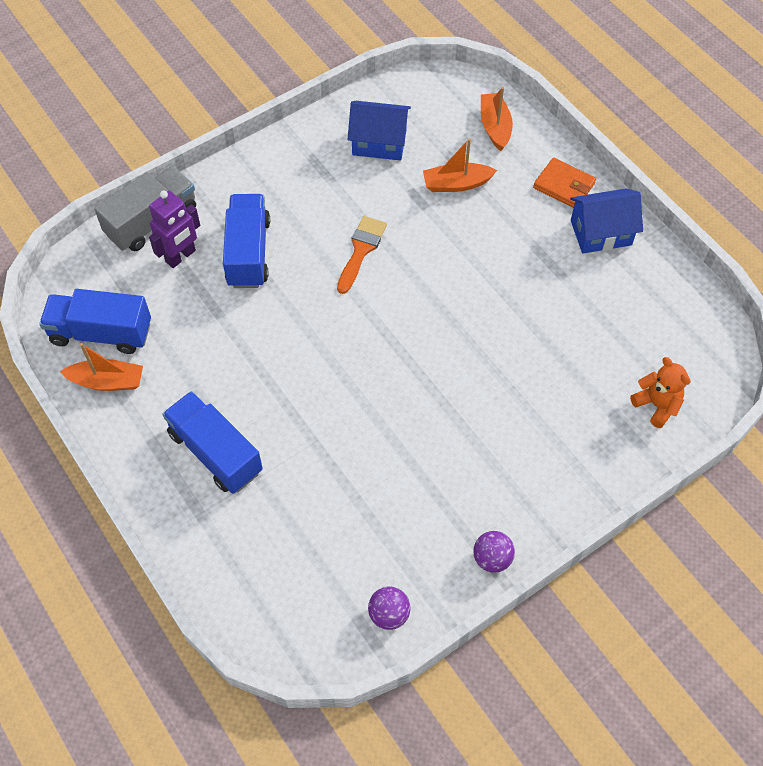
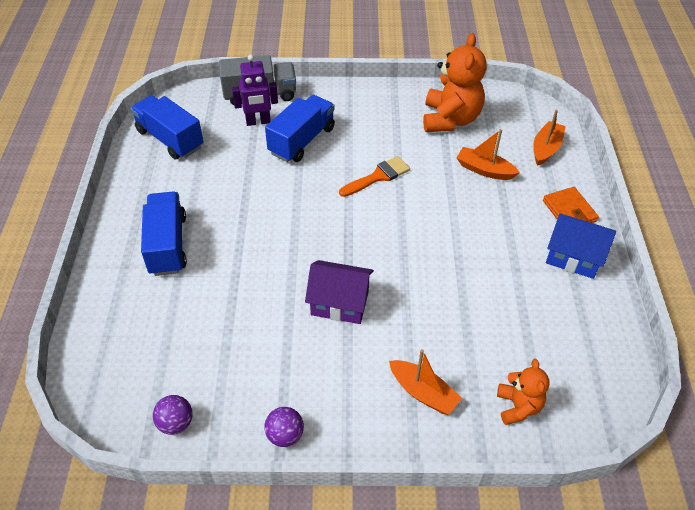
camera: 35 degrees right, 10 degrees down
(107, 381) = (146, 167): orange boat -> orange boat (423, 392)
(379, 142) = (450, 119): blue house -> orange teddy bear
(435, 406) = (339, 303): none -> purple house

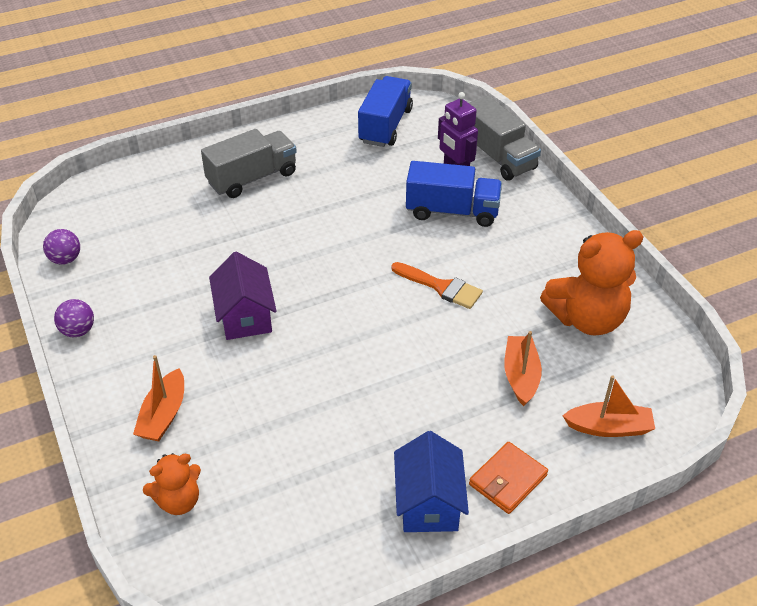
camera: 65 degrees right, 5 degrees down
(167, 245) = (252, 178): blue truck -> grey truck

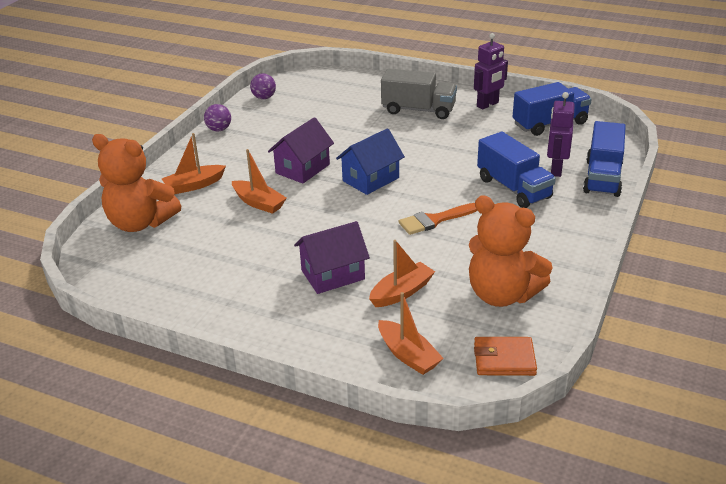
camera: 50 degrees right, 10 degrees down
(178, 501) = (140, 223): orange teddy bear -> orange teddy bear, size x1.81
(264, 384) = (259, 203): none -> orange boat
(305, 135) = (488, 104): none -> purple robot
(428, 503) = (241, 309): blue house -> blue house (370, 179)
(441, 287) = (434, 220): orange brush -> orange brush turned 75 degrees clockwise
(446, 404) = (333, 275): none -> purple house
(498, 157) = (602, 177): grey truck -> blue truck
(508, 480) = (300, 332): orange wallet -> orange wallet (504, 359)

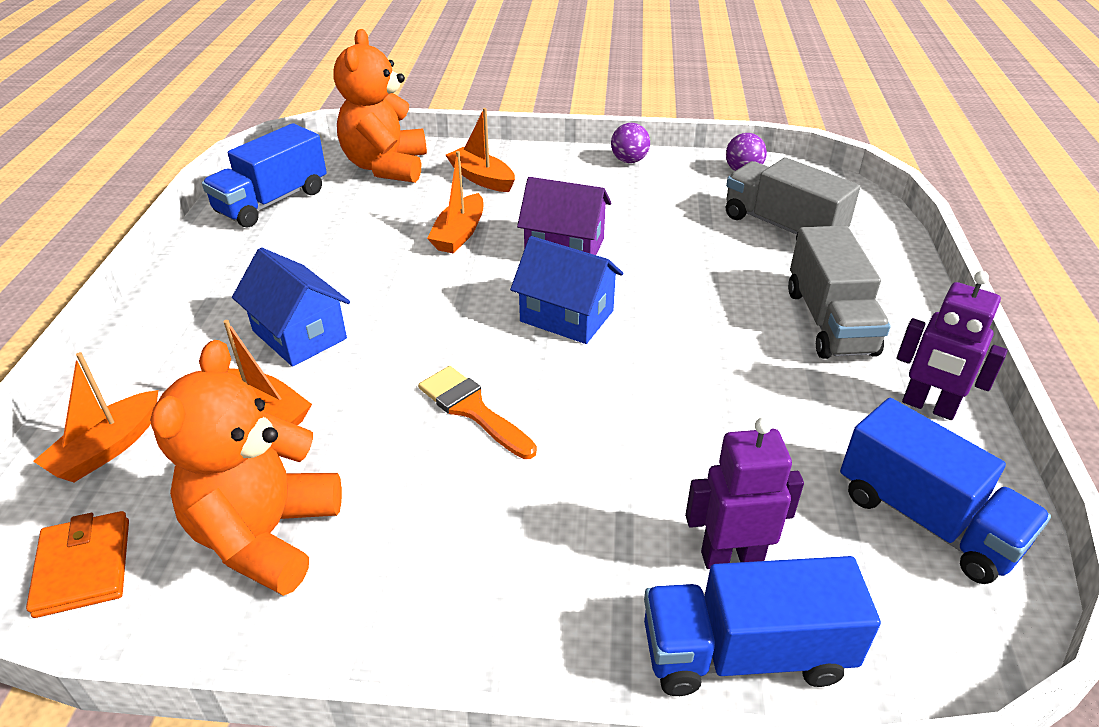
camera: 70 degrees right, 5 degrees up
(330, 101) = (782, 226): none -> grey truck
(333, 275) = (299, 334): purple house -> blue house
(513, 188) = (622, 498): blue truck -> blue truck (272, 201)

